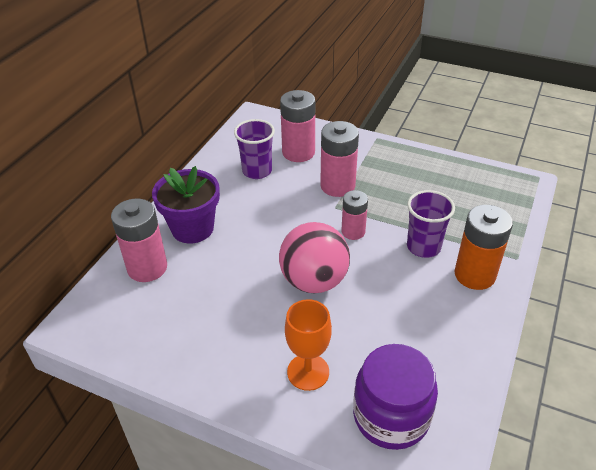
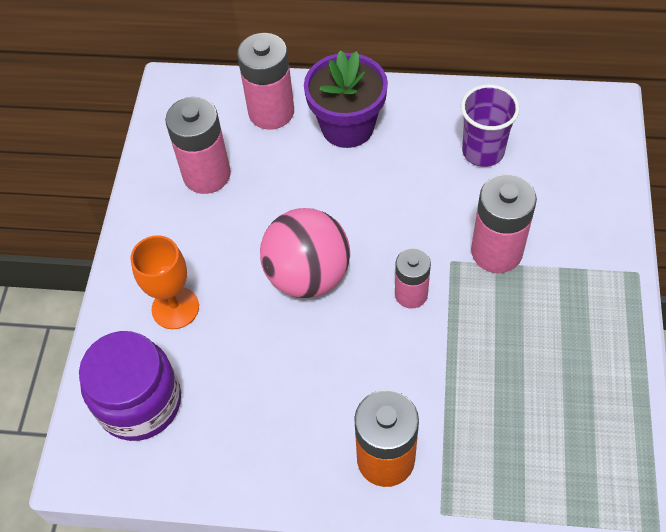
camera: 75 degrees right, 15 degrees up
(298, 152) = (547, 184): pink battery -> pink battery (206, 175)
(423, 247) = (415, 385): purple cup -> none

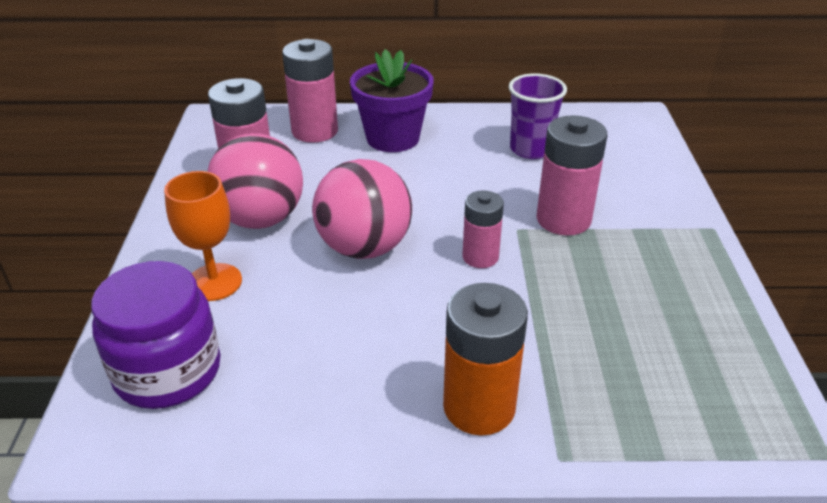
camera: 10 degrees left, 20 degrees down
(216, 233) = (261, 219): none -> pink ball

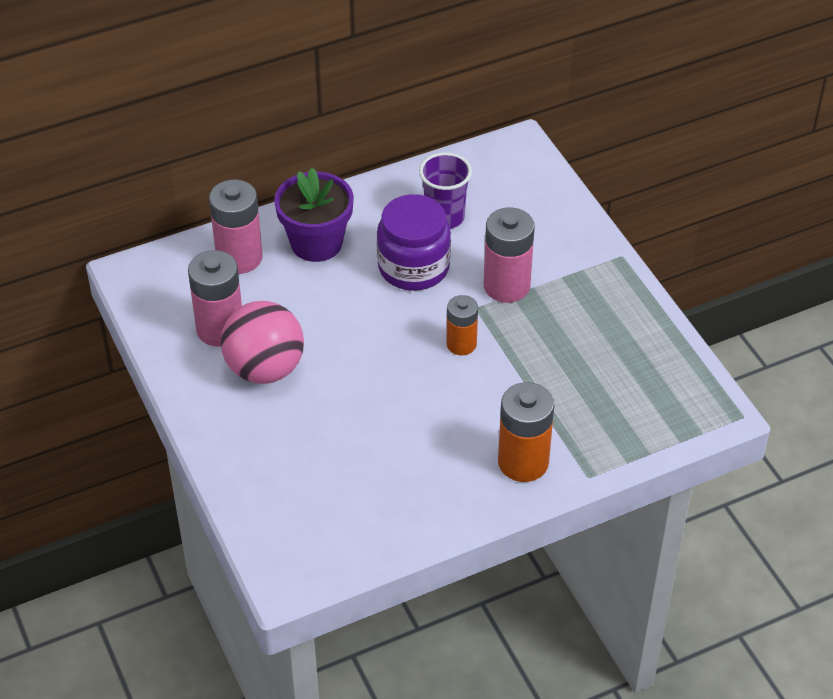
camera: 25 degrees left, 10 degrees up
(168, 371) = (298, 516): purple jar -> purple jar (413, 267)
(214, 282) = (274, 438): orange goblet -> none
(364, 247) = (368, 366): pink ball -> none
(480, 257) = (461, 344): pink battery -> orange battery

